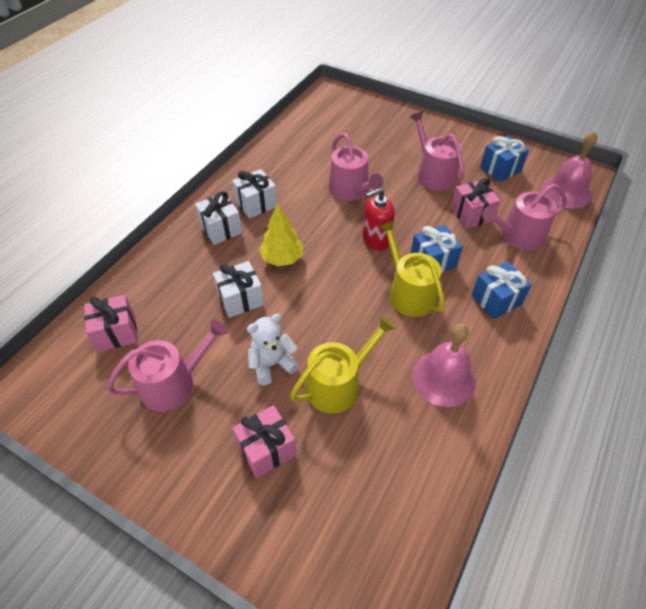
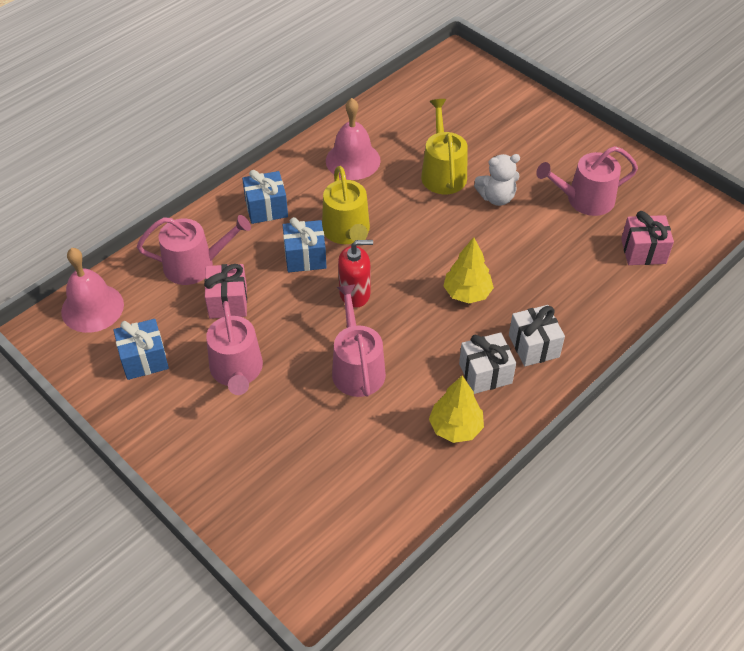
camera: 165 degrees left, 0 degrees up
(240, 299) = (518, 259): white gift -> none
(266, 449) = (511, 144): pink gift -> none
(271, 170) = (455, 427): none -> yellow tree
(338, 384) = (443, 172): yellow watering can -> yellow watering can turned 105 degrees clockwise

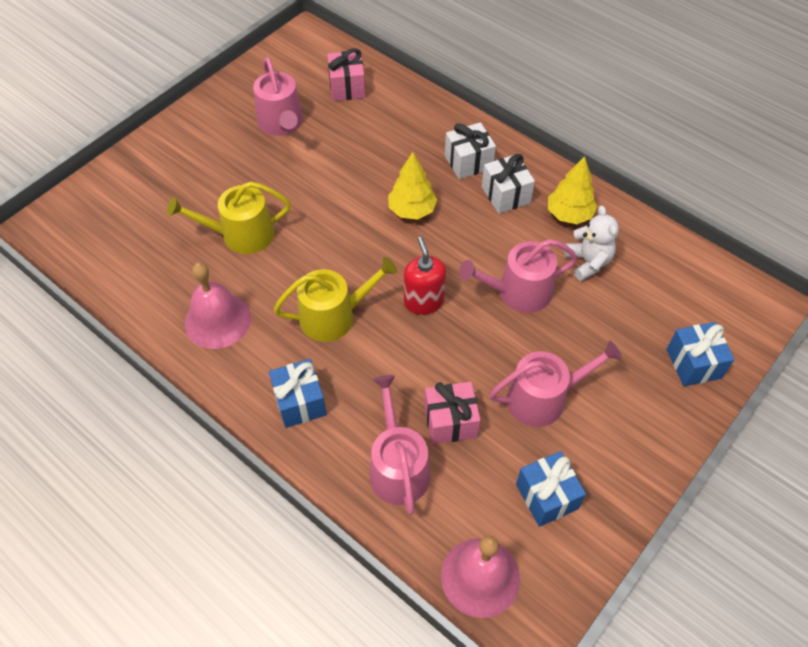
camera: 95 degrees left, 5 degrees up
(305, 257) = (375, 352): blue gift -> blue gift (693, 363)
(496, 197) = (279, 189): white teddy bear -> white teddy bear (588, 262)

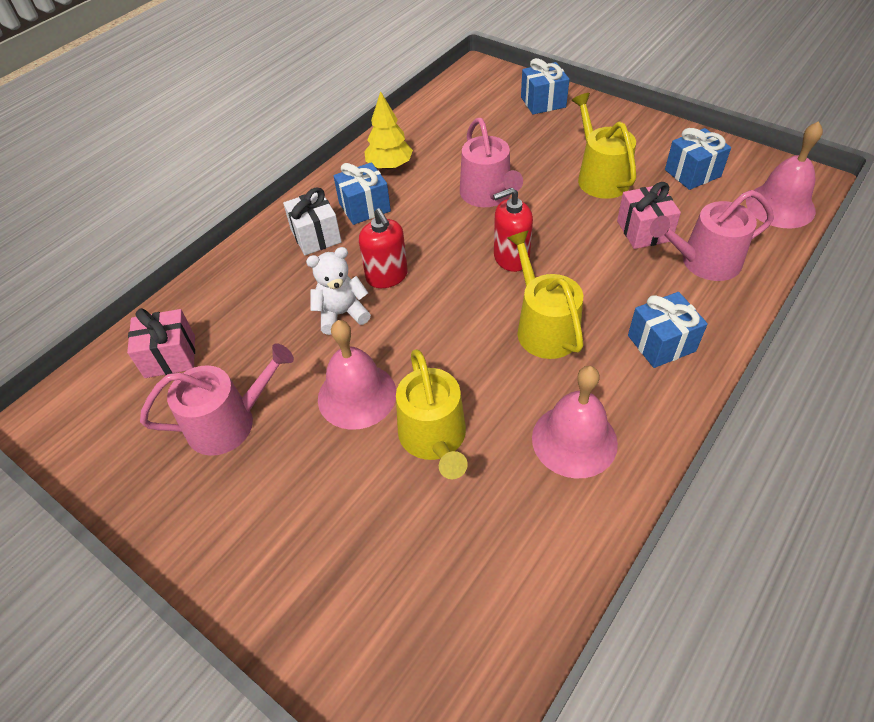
camera: 90 degrees left, 5 degrees down
(289, 191) = (357, 395): none -> pink bell
(412, 210) = (387, 276): yellow tree -> red soap dispenser
(505, 195) = (364, 207): white gift -> blue gift
(543, 398) = (600, 177): pink watering can -> yellow watering can
(588, 262) = (447, 154): white teddy bear -> white teddy bear (341, 314)

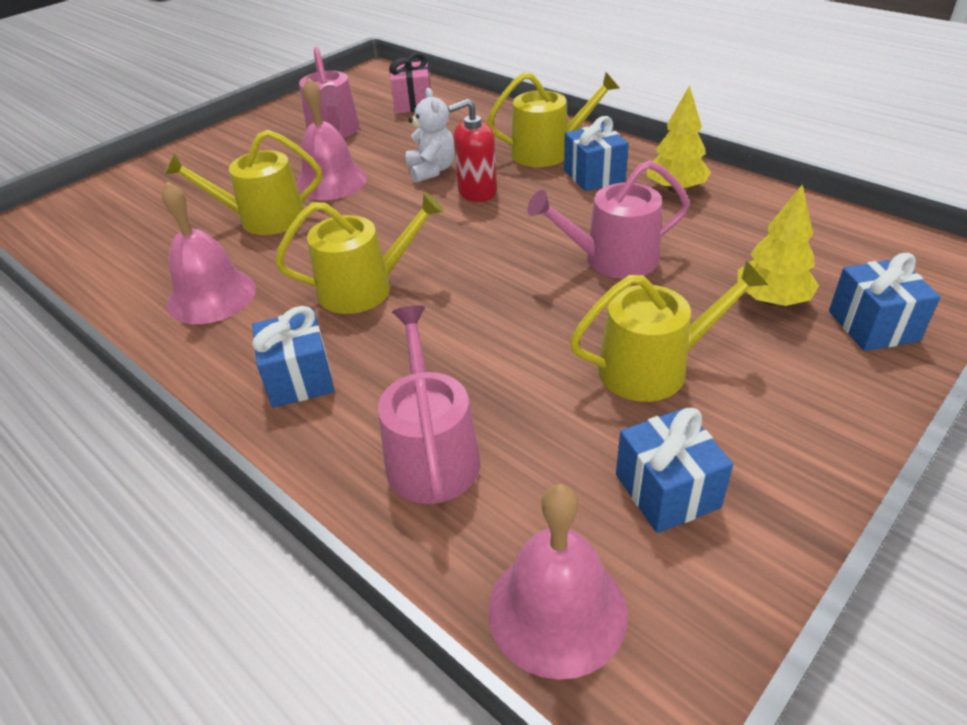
camera: 95 degrees right, 10 degrees down
(316, 236) = (548, 152): white gift -> yellow watering can
(511, 258) = (485, 271): red soap dispenser -> none
(525, 132) = (771, 300): none -> yellow tree
(644, 231) = (515, 397): pink gift -> none

